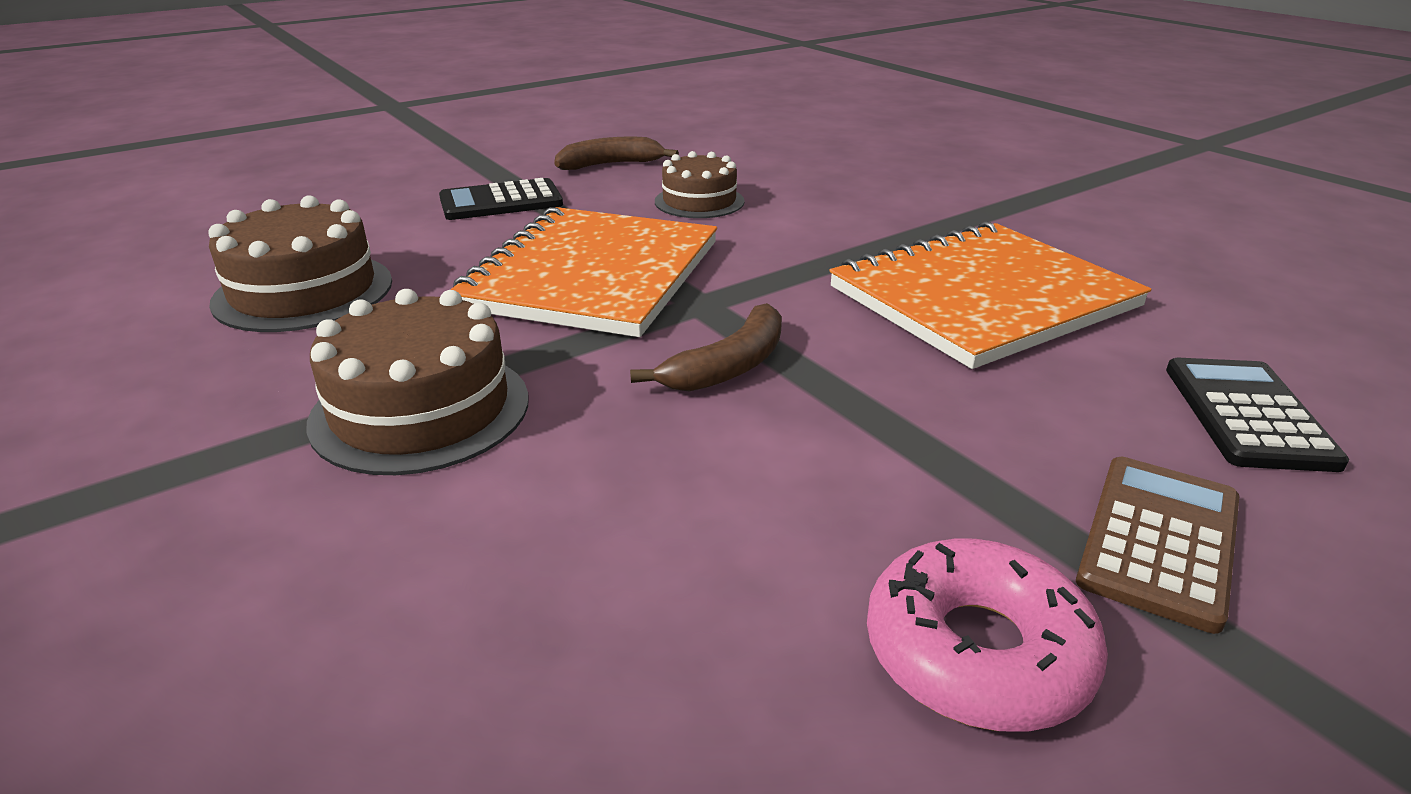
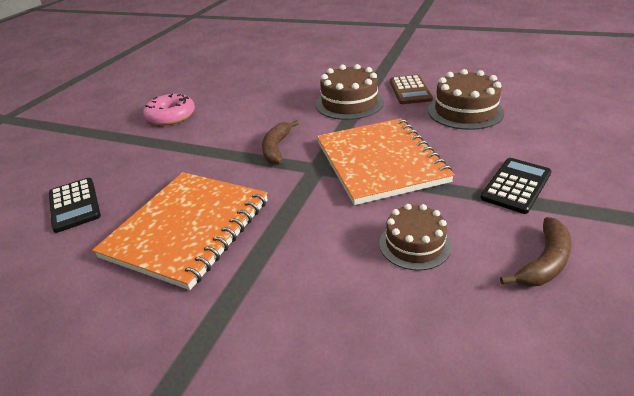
camera: 150 degrees right, 5 degrees up
(1159, 540) = (124, 150): brown calculator -> brown calculator (410, 90)

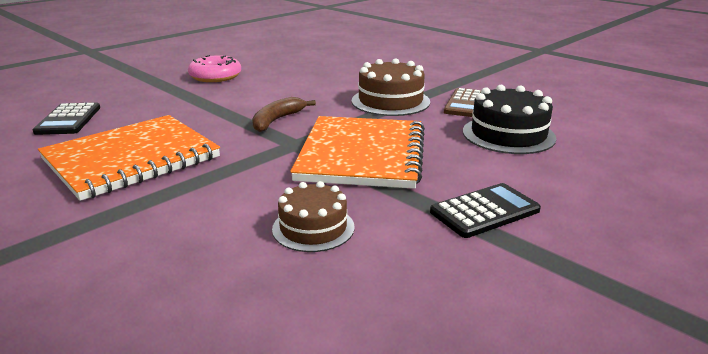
camera: 20 degrees right, 10 degrees down
(465, 111) = (508, 134): brown cake -> black cake
(544, 262) = (432, 284): brown banana -> none

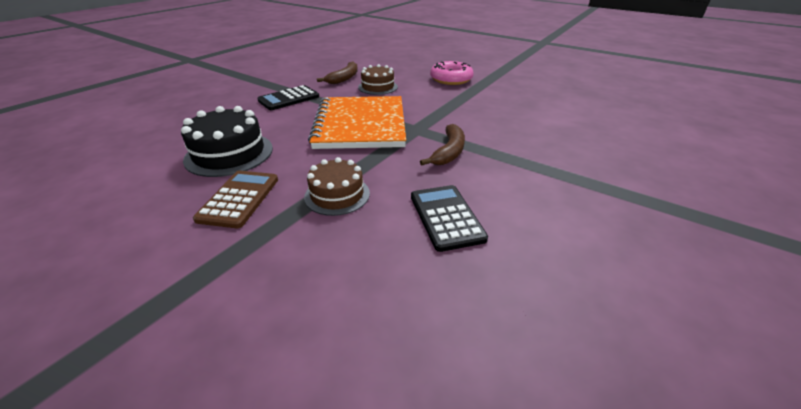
camera: 170 degrees right, 10 degrees up
(68, 120) = (632, 136): black calculator -> black calculator (446, 217)
(131, 159) = (517, 109): orange notebook -> none
(215, 76) = (619, 234): pink donut -> pink donut (451, 79)
(382, 268) = (344, 78): none -> brown banana
(390, 101) = (337, 195): brown cake -> brown cake, size x0.66

